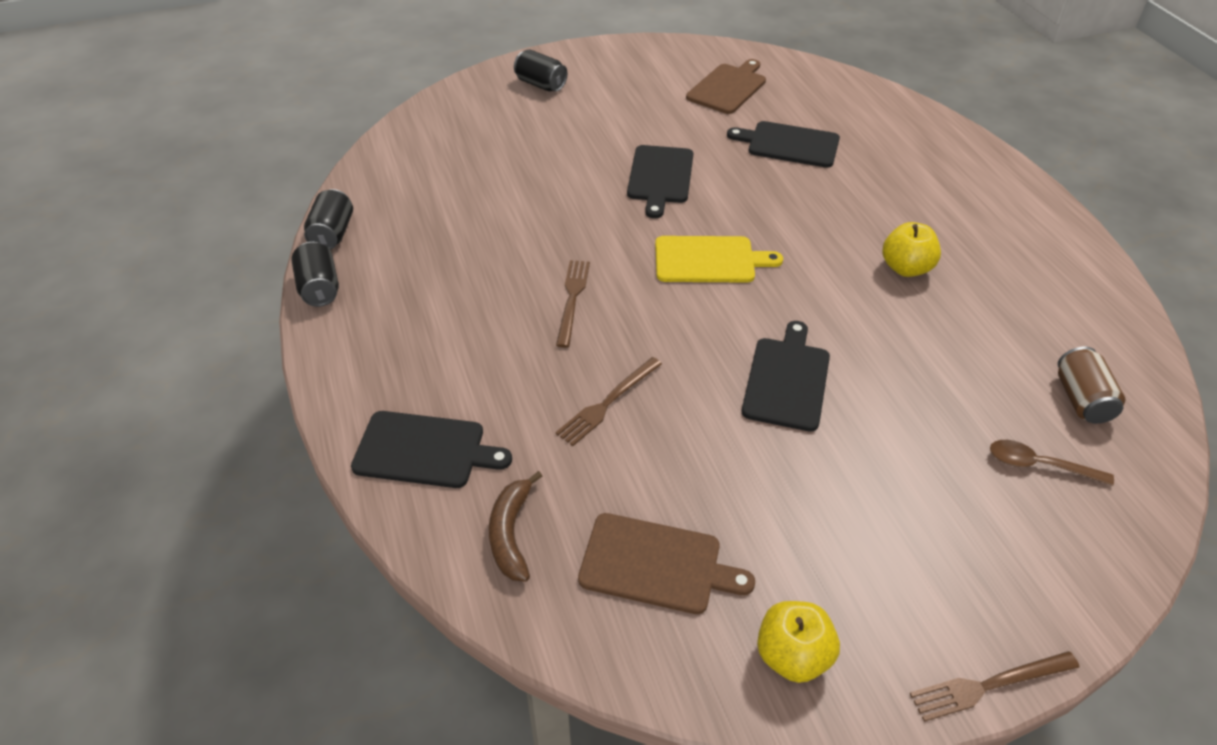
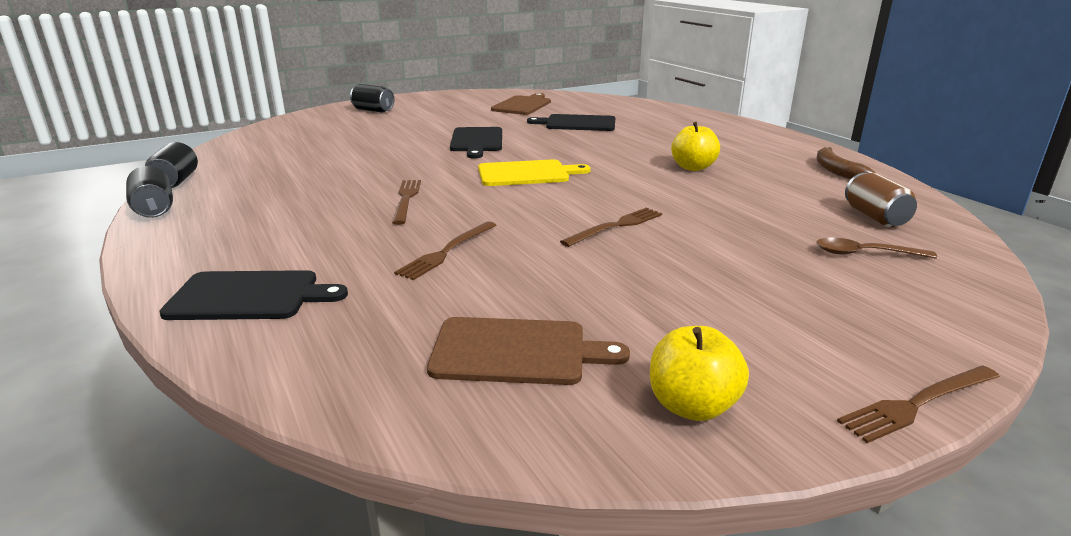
camera: 10 degrees left, 20 degrees down
(511, 533) = (346, 345): brown banana -> brown banana (836, 171)
(787, 380) = (615, 226): black cutting board -> brown fork

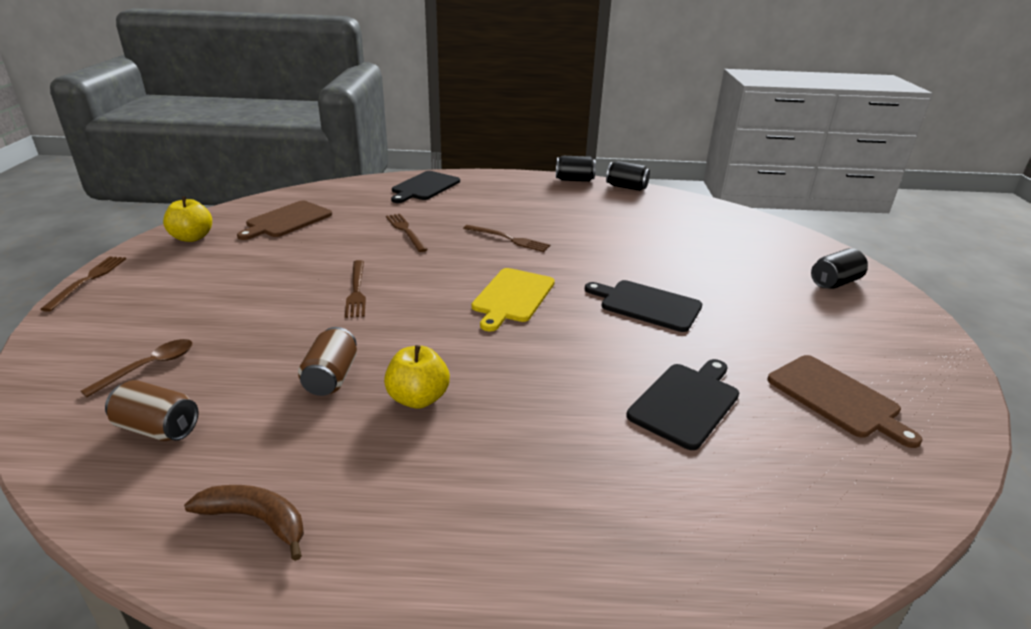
camera: 120 degrees right, 5 degrees up
(728, 193) = (331, 377): none -> brown can

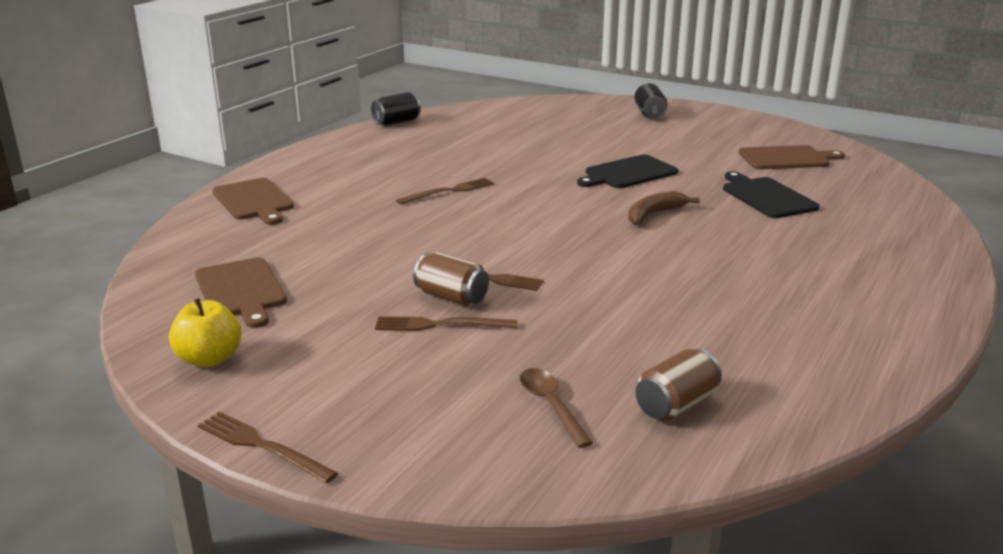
camera: 60 degrees left, 5 degrees down
(256, 520) = (829, 367): brown banana -> brown banana (654, 214)
(331, 377) = (645, 312): brown can -> brown can (451, 297)
(405, 231) = (367, 231): brown fork -> brown fork (440, 325)
(418, 398) = (703, 281): yellow apple -> none
(424, 187) = (254, 201): black cutting board -> brown cutting board
(512, 297) = (568, 214): yellow cutting board -> none
(574, 180) = (346, 135): black can -> none

